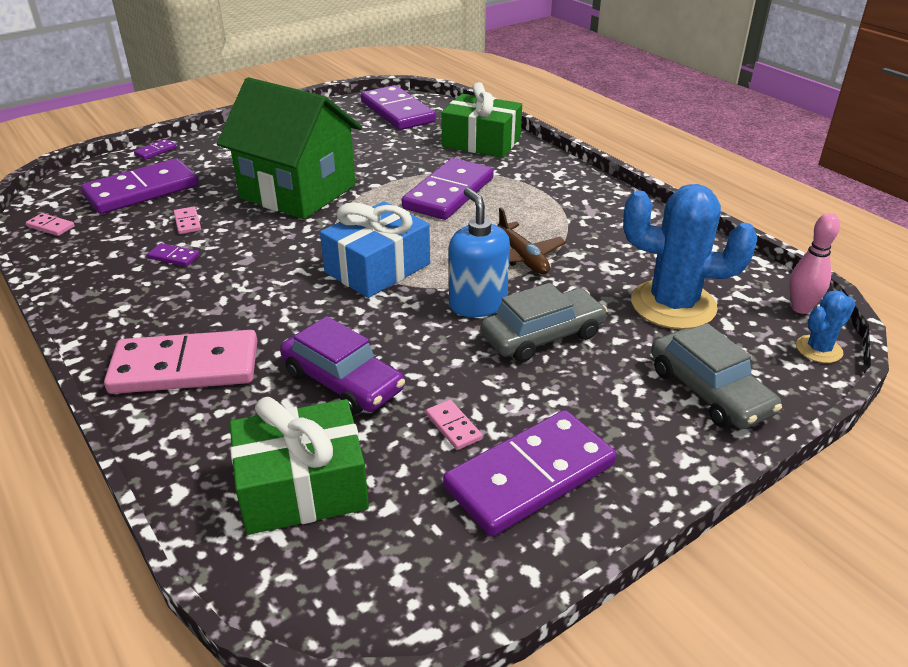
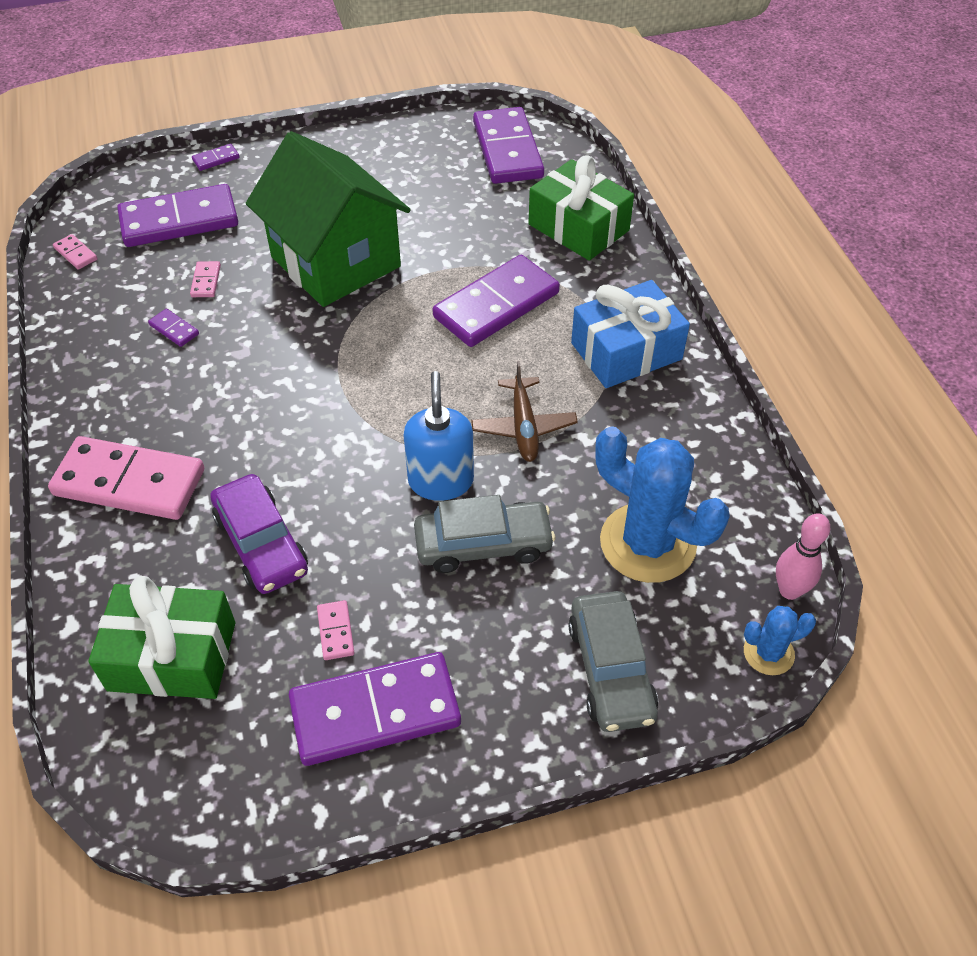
camera: 20 degrees right, 15 degrees up
(377, 268) = (364, 400): blue gift -> blue gift (626, 351)

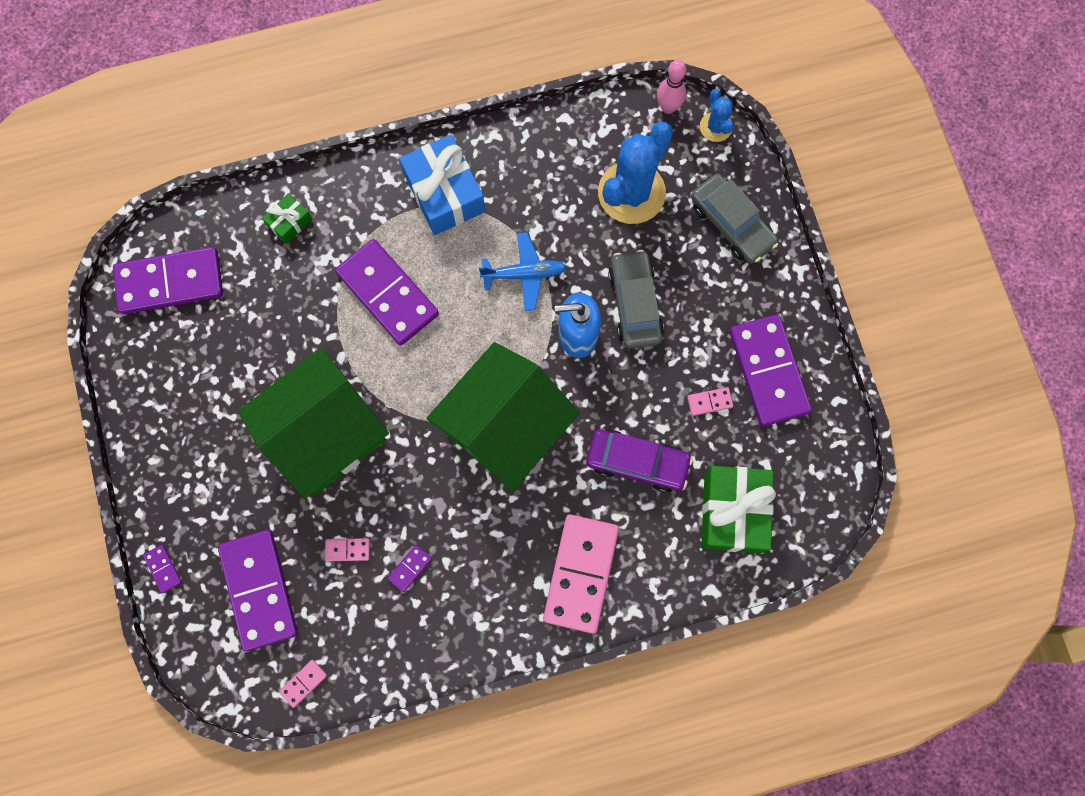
camera: 90 degrees left, 25 degrees up
(261, 543) = (637, 462): purple car -> purple car turned 45 degrees clockwise
(324, 409) = (505, 428): none -> green house
(523, 427) = (524, 274): brown plane -> blue plane
(578, 227) = (289, 222): green gift -> green gift, size x0.50
(610, 669) = (731, 224): grey car -> grey car turned 60 degrees clockwise

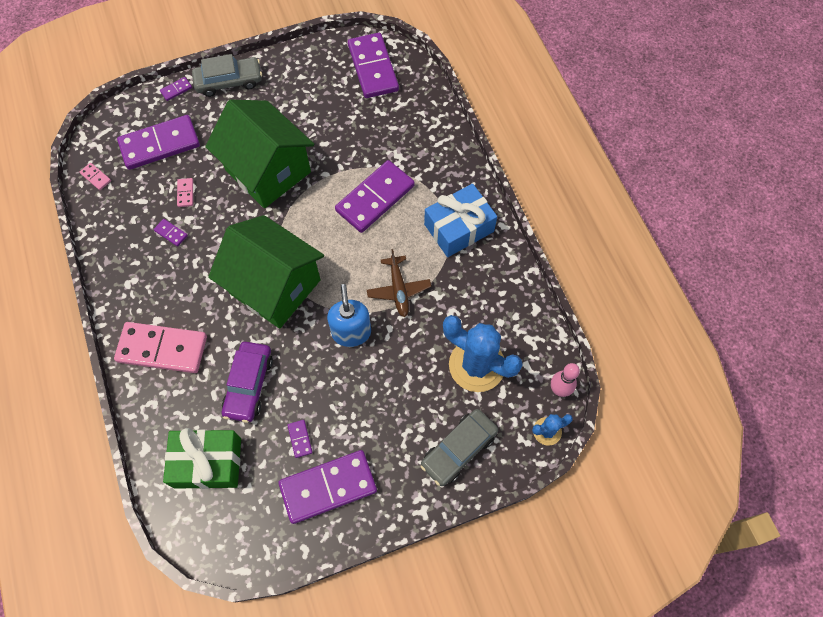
camera: 85 degrees right, 10 degrees down
(289, 222) = (424, 131): green gift -> none
(524, 274) = (398, 290): blue plane -> brown plane
(635, 304) = (380, 374): grey car -> grey car (229, 81)
(709, 402) = (300, 439): pink domino -> purple domino

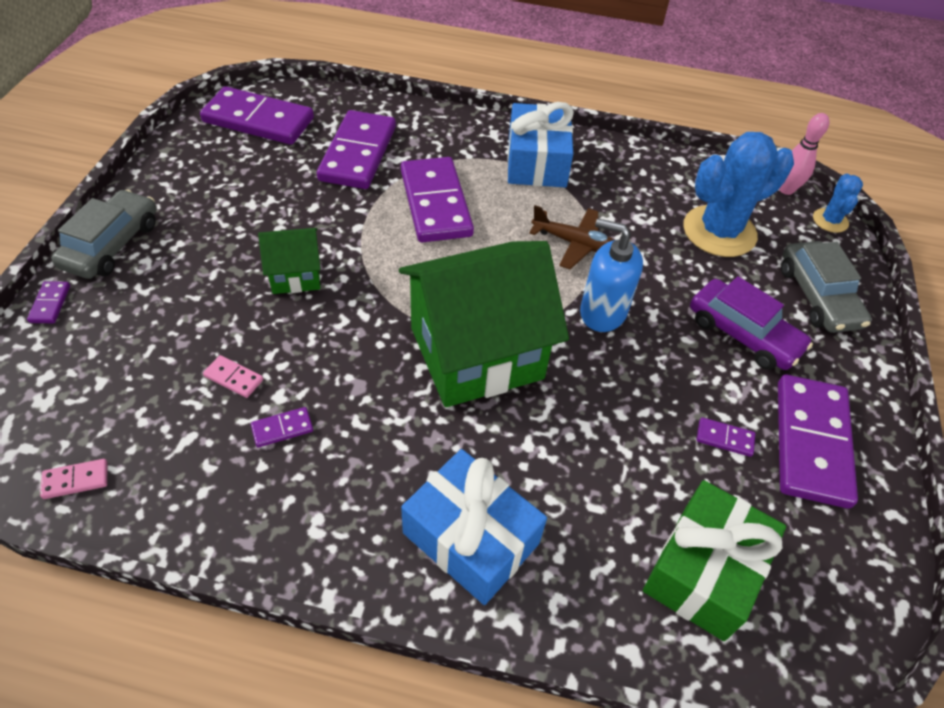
camera: 60 degrees left, 15 degrees down
(160, 144) = (117, 367): purple domino -> purple domino (358, 153)
(162, 349) = (471, 538): pink domino -> blue gift
(249, 384) = (606, 456): purple car -> purple car (743, 334)
(268, 171) = (295, 275): green house -> green house, size x0.47

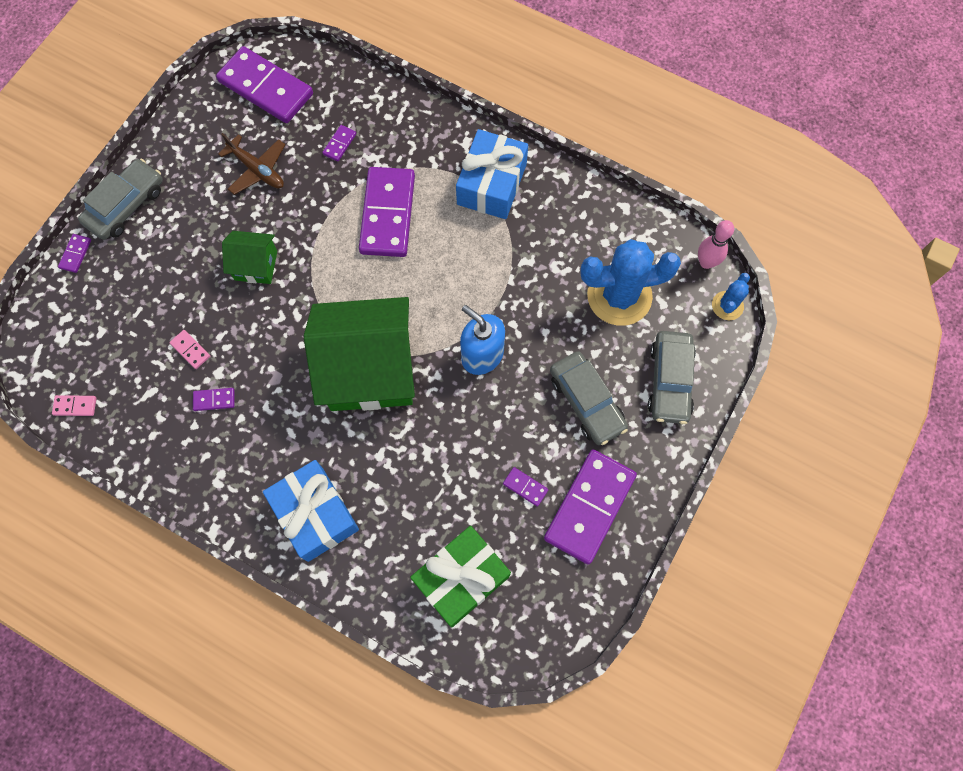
camera: 20 degrees right, 20 degrees up
(358, 153) = (339, 144): purple domino -> purple domino, size x0.40
(576, 244) = (489, 283): brown plane -> brown plane (257, 170)
(743, 334) = (586, 402): purple car -> grey car

